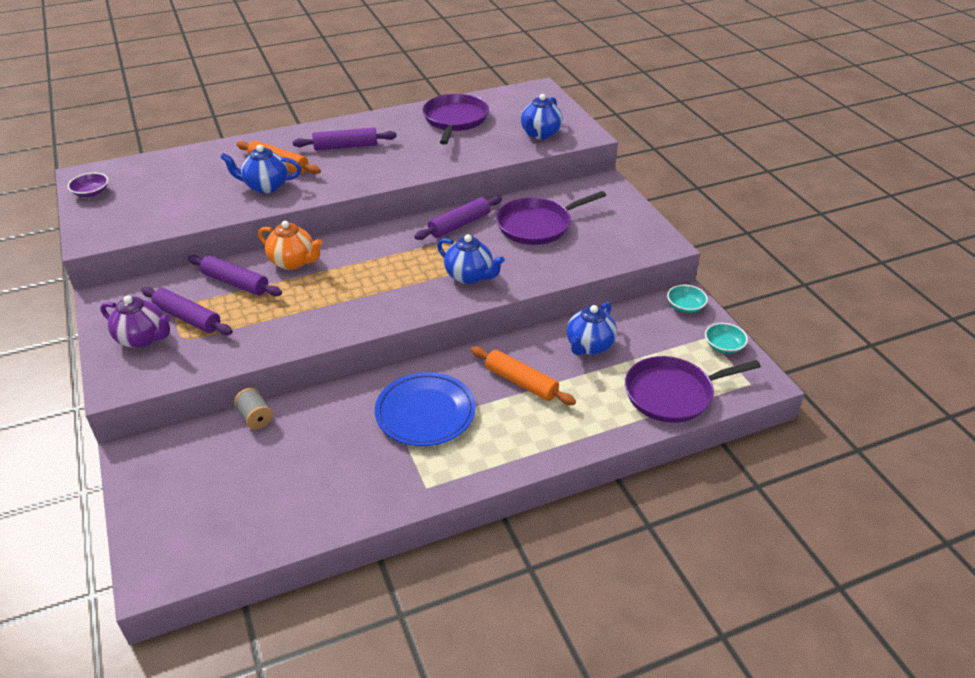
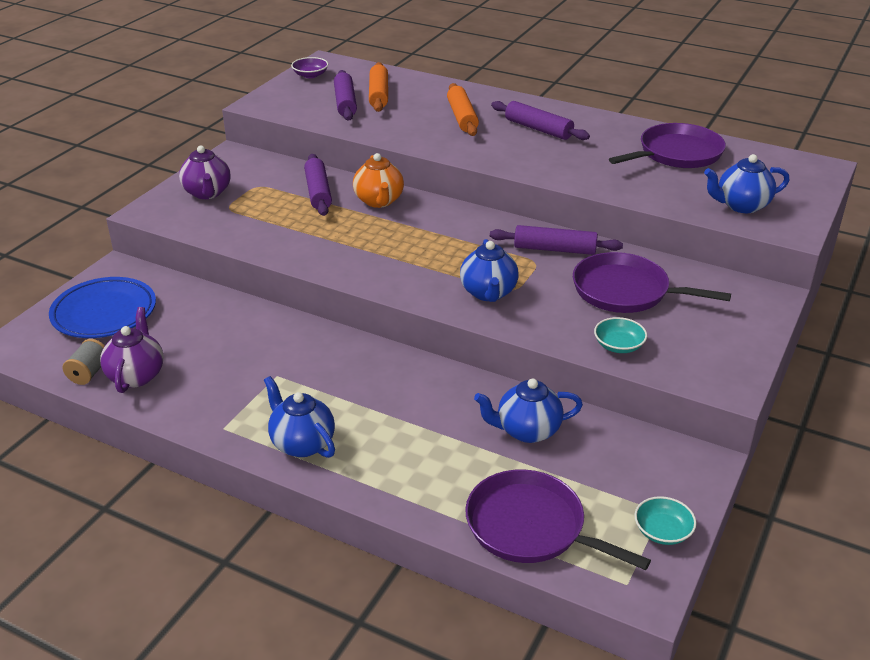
camera: 50 degrees right, 5 degrees down
(187, 318) = (252, 197): purple rolling pin -> purple rolling pin (345, 103)
(255, 417) = (209, 298): grey spool -> grey spool (89, 373)
(266, 186) = (424, 128): blue teapot -> blue teapot (302, 443)
(301, 508) = (136, 375): none -> purple teapot
(425, 413) = (311, 379): blue plate -> blue plate (104, 313)
(521, 382) = (418, 413): orange rolling pin -> orange rolling pin (379, 94)
(685, 306) = (688, 469): turquoise bowl -> turquoise bowl (618, 345)

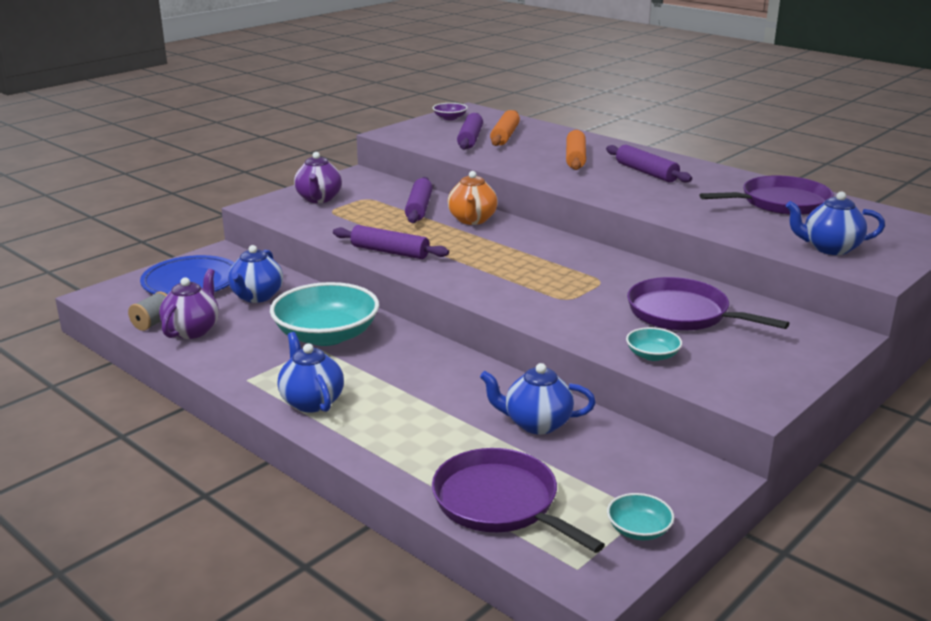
camera: 15 degrees right, 10 degrees down
(280, 359) = (326, 335): none -> turquoise bowl
(488, 293) = (540, 298): blue teapot -> blue teapot (256, 297)
(554, 249) = (625, 273): purple rolling pin -> purple rolling pin (389, 252)

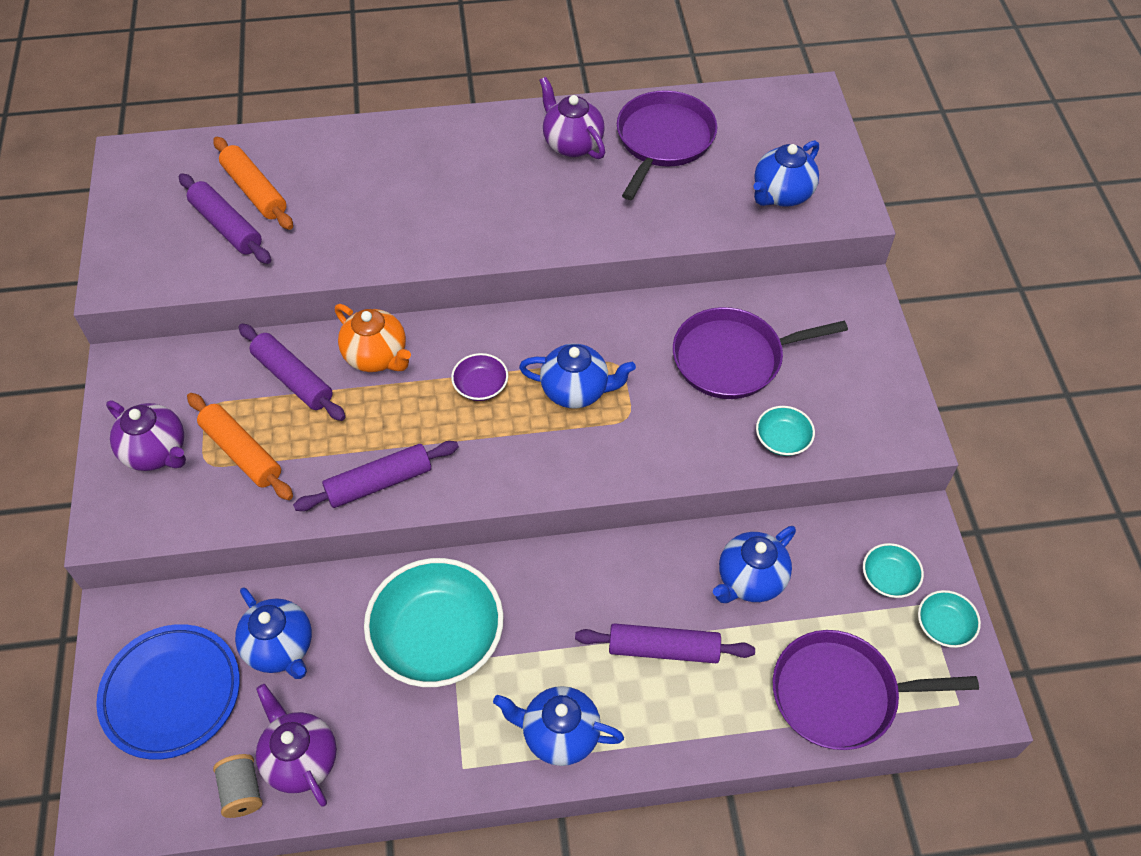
camera: 50 degrees left, 30 degrees up
(450, 118) = (133, 193): purple bowl -> purple bowl (480, 386)
(555, 277) = (576, 391): none -> blue teapot
(575, 158) = (390, 187): orange rolling pin -> orange rolling pin (242, 452)
(638, 484) = (889, 578): none -> turquoise bowl
(646, 172) = (491, 167): purple rolling pin -> purple rolling pin (663, 649)
(714, 183) = (572, 144): none -> purple teapot

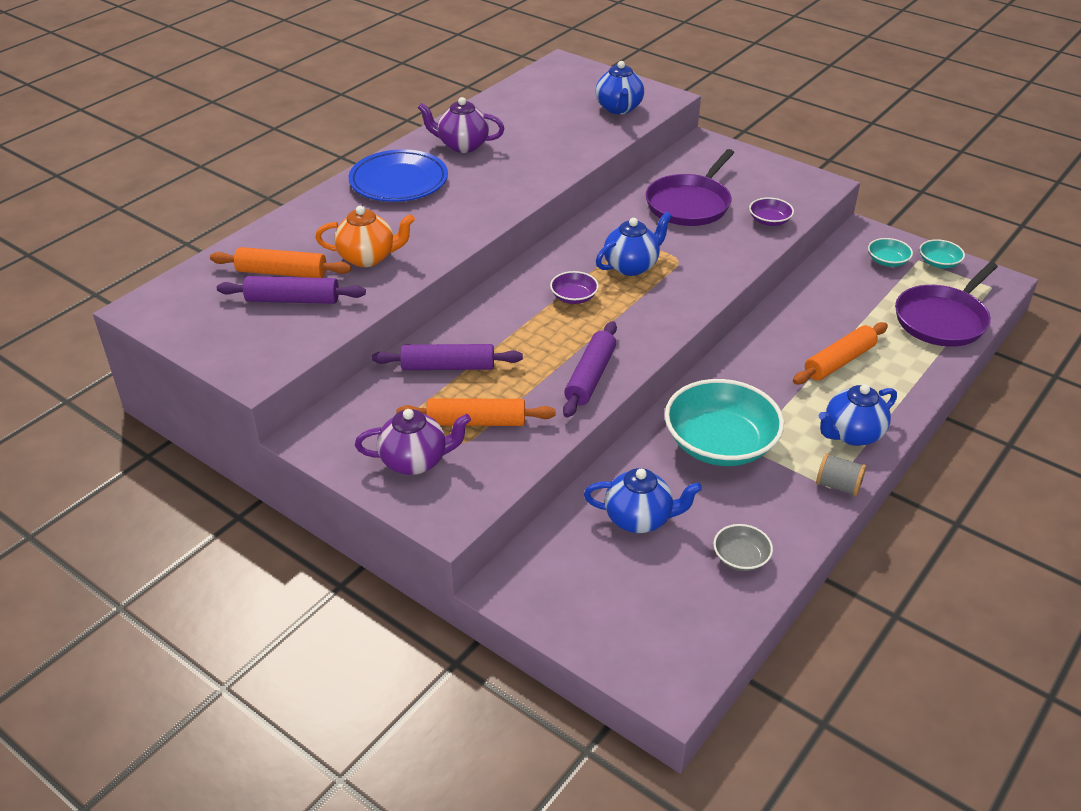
camera: 45 degrees left, 15 degrees down
(171, 693) = (609, 594): blue plate -> blue plate (399, 181)
(242, 791) = (734, 601): grey spool -> grey spool (838, 486)
(301, 759) = (741, 558): purple teapot -> grey bowl
(377, 356) = (485, 323): orange teapot -> orange teapot (368, 258)
(663, 140) = (514, 118): purple pan -> none
(663, 649) = (839, 362): purple rolling pin -> orange rolling pin
(750, 580) = (830, 305): blue teapot -> none
(782, 439) = (769, 221): turquoise bowl -> purple bowl

